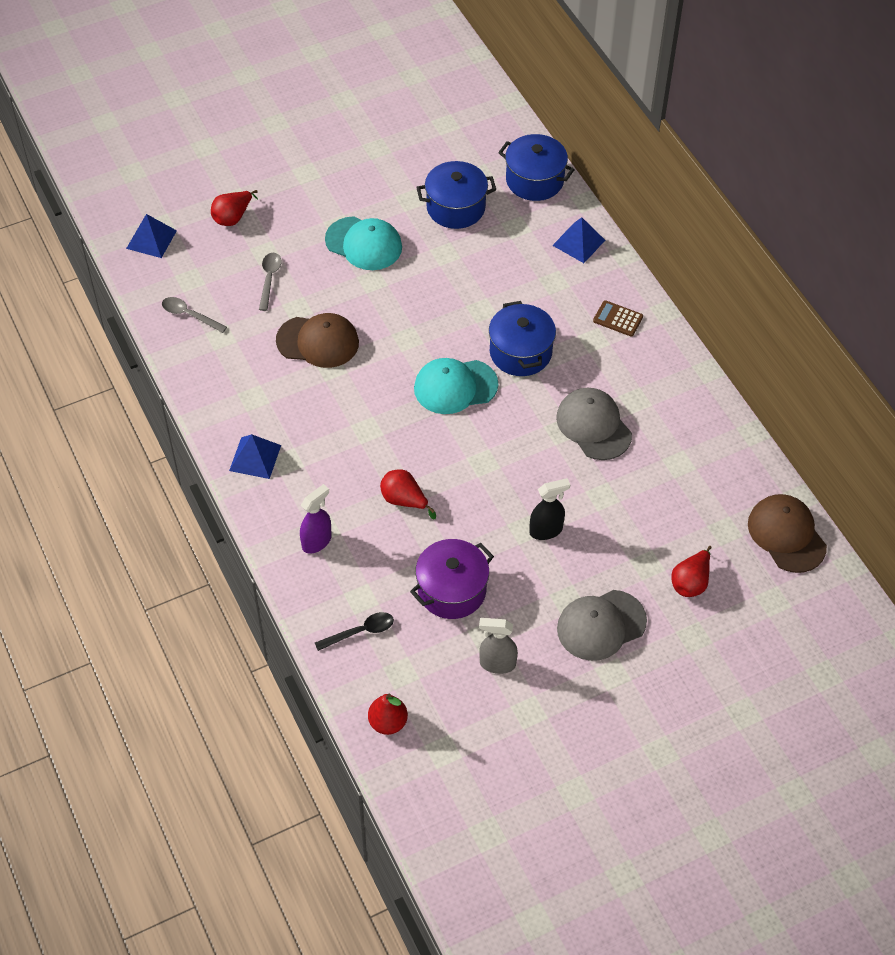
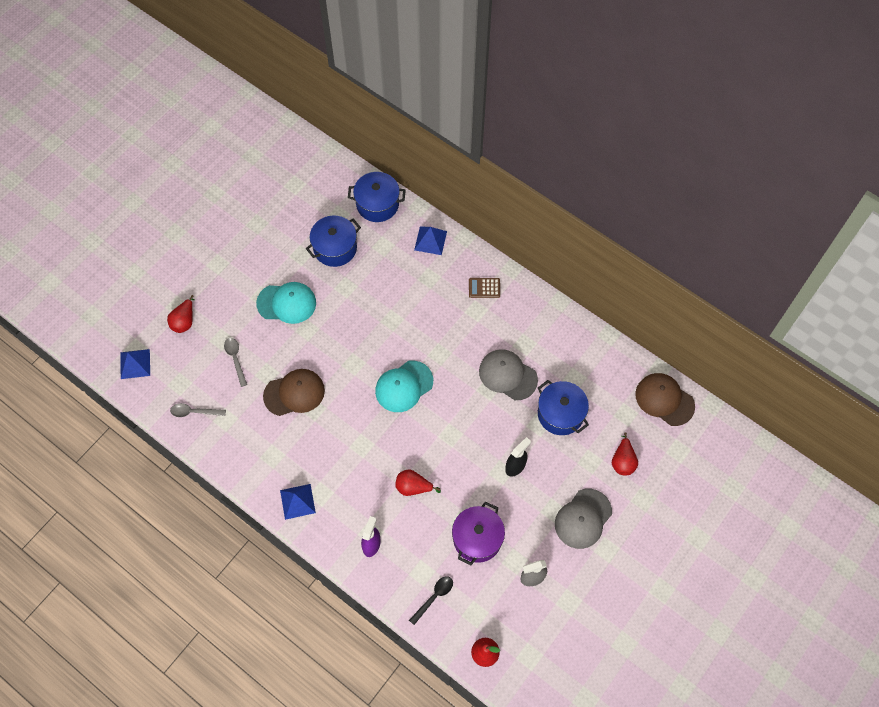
camera: 25 degrees left, 10 degrees up
(520, 352) = (433, 341): blue pot -> blue pot (560, 414)

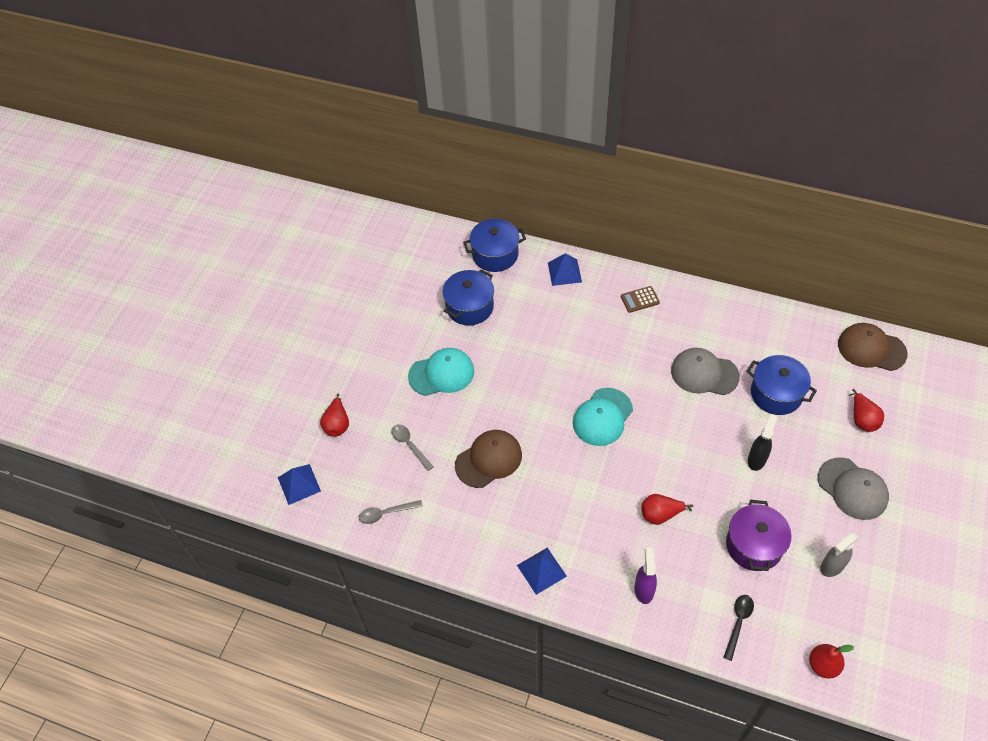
camera: 15 degrees left, 10 degrees down
(583, 518) = (852, 488): grey cap -> grey cap turned 60 degrees counterclockwise

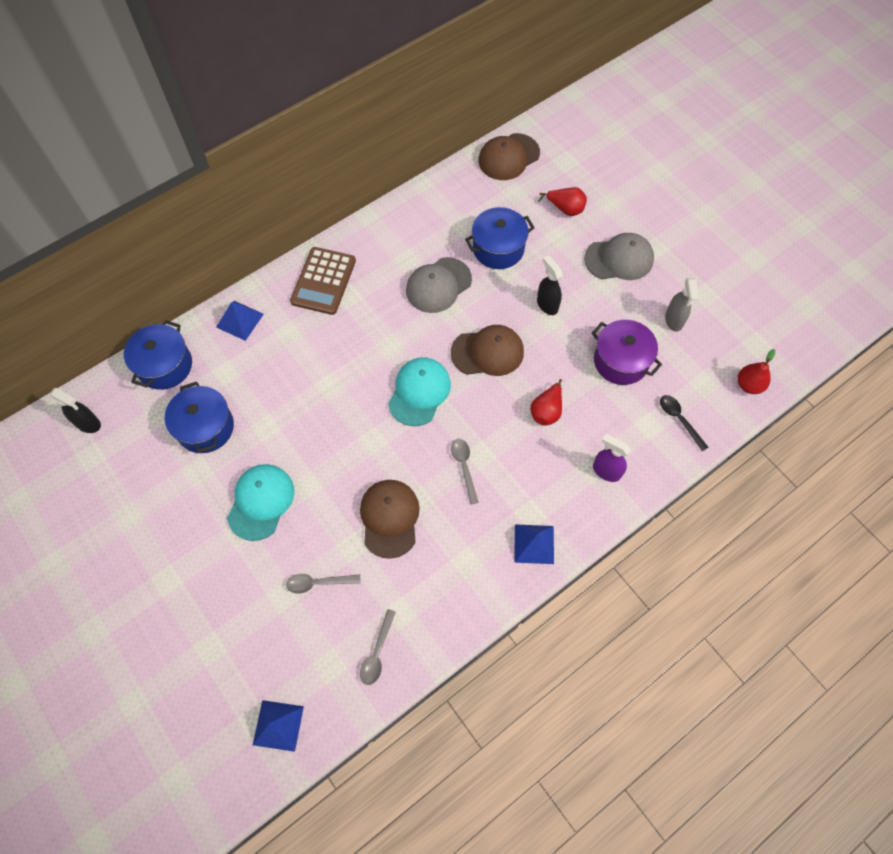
camera: 60 degrees left, 10 degrees up
(337, 424) = (237, 642): red pear -> none
(422, 244) = (88, 423): none -> black spray bottle
(566, 484) = (464, 467): none -> grey spoon
(602, 417) = (419, 392): turquoise cap -> turquoise cap turned 135 degrees counterclockwise
(640, 299) = (323, 281): brown calculator -> brown calculator, size x1.87
(676, 442) = (487, 352): none -> brown cap

